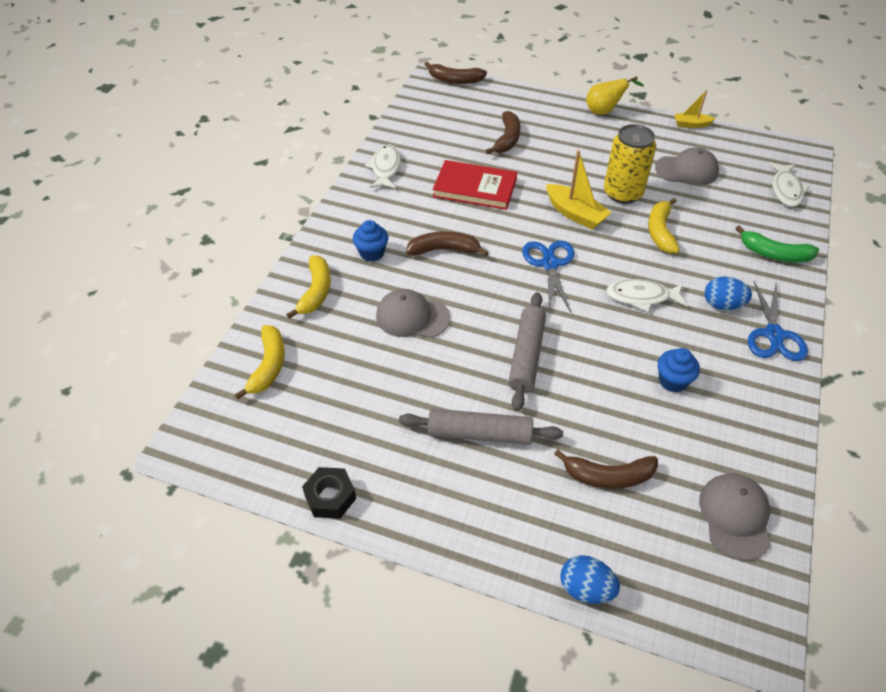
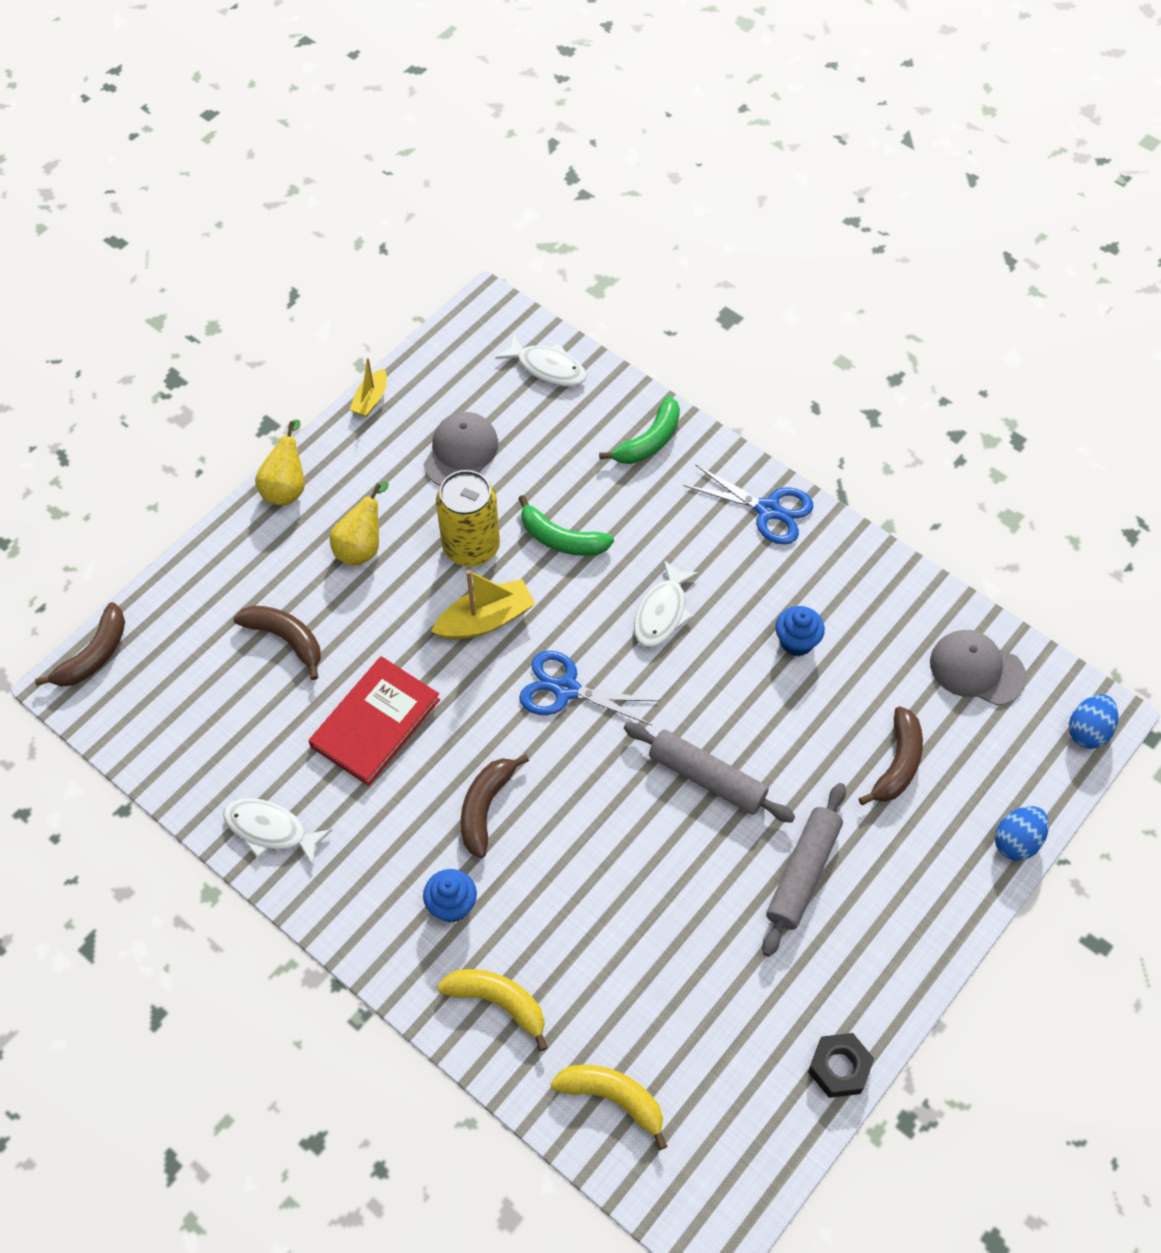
camera: 70 degrees left, 10 degrees up
(412, 317) = (594, 889): grey cap -> none
(588, 150) = (362, 547): none -> yellow pear
(660, 231) = (561, 539): yellow banana -> green banana
(722, 305) = (706, 536): blue egg -> blue egg (1088, 731)

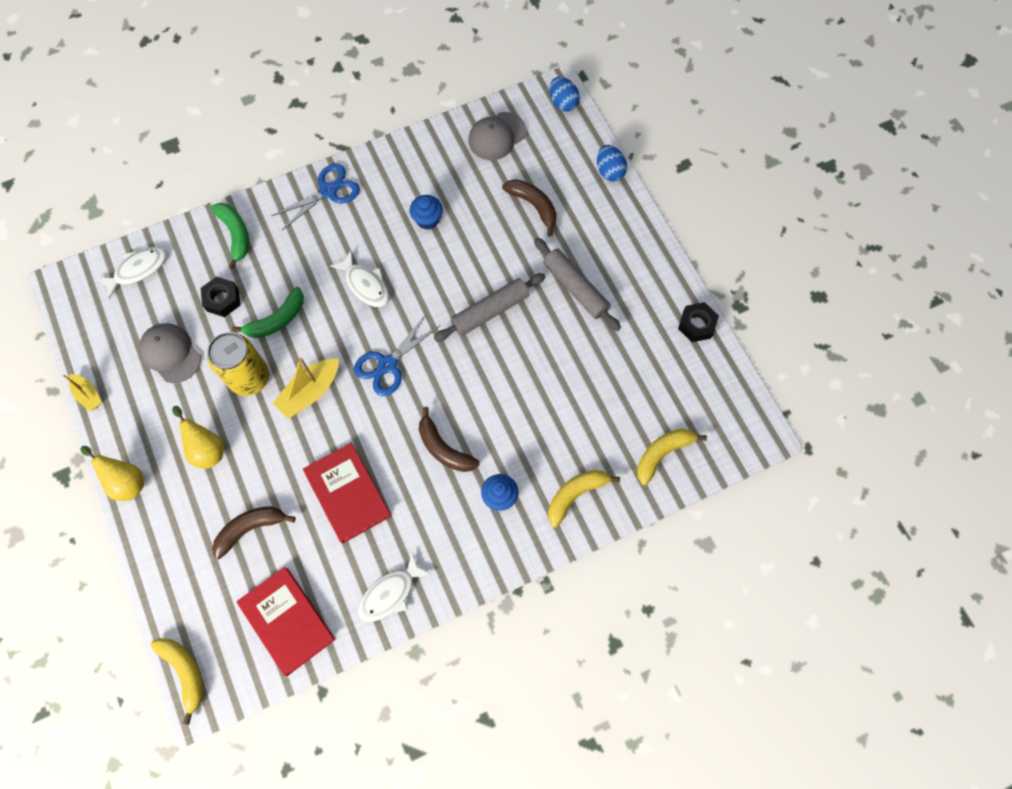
camera: 65 degrees left, 10 degrees up
(94, 655) = (185, 672): brown banana -> yellow banana
(192, 731) = (287, 621): none -> red book
(486, 620) = (310, 392): yellow boat -> yellow boat turned 135 degrees counterclockwise
(556, 470) = (222, 299): none -> black nut

